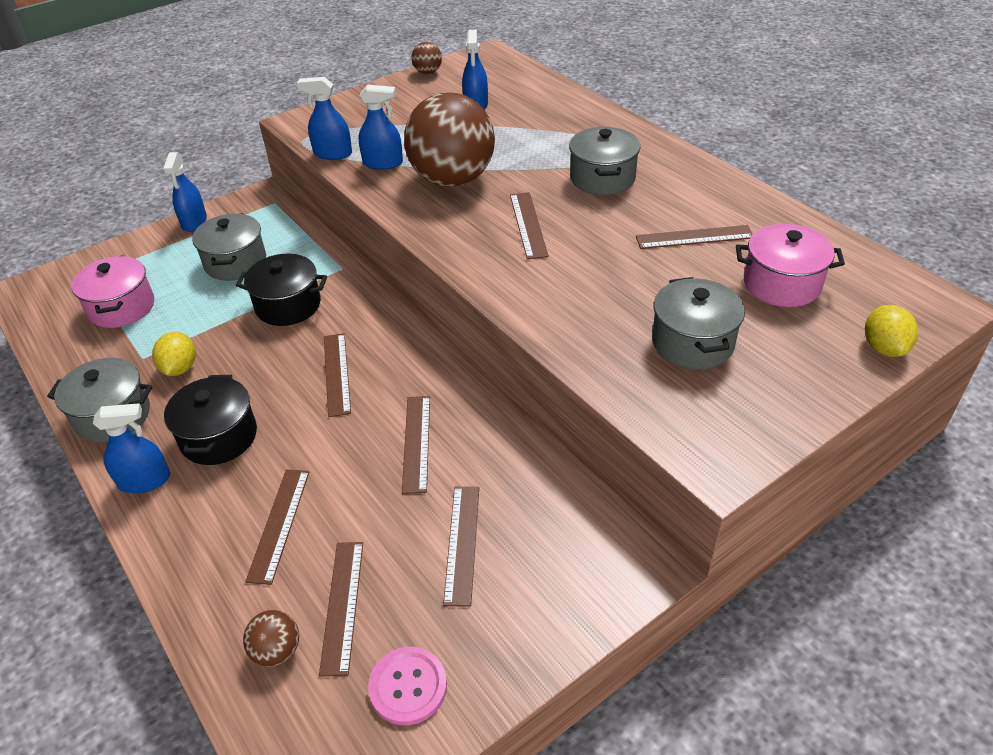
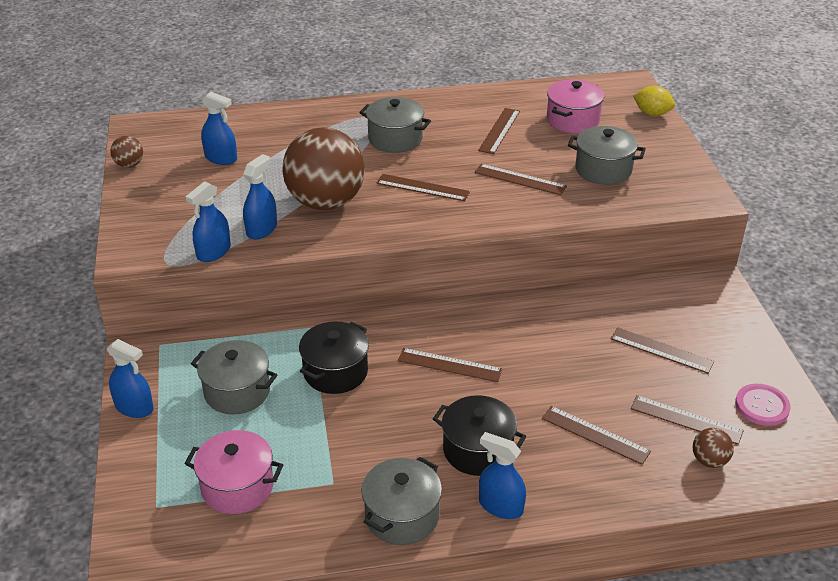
camera: 65 degrees left, 5 degrees down
(144, 480) = (500, 506): blue spray bottle -> blue spray bottle turned 75 degrees counterclockwise
(180, 368) = (368, 459): yellow lemon -> none
(416, 443) = (556, 344): brown ruler -> brown ruler (520, 179)

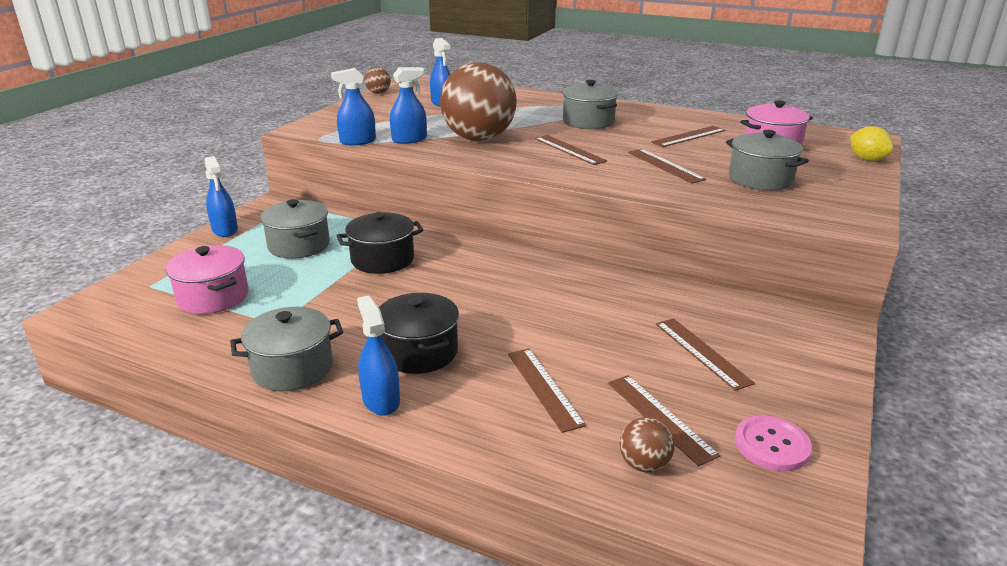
camera: 35 degrees right, 10 degrees down
(449, 365) = (478, 288): brown ruler -> none

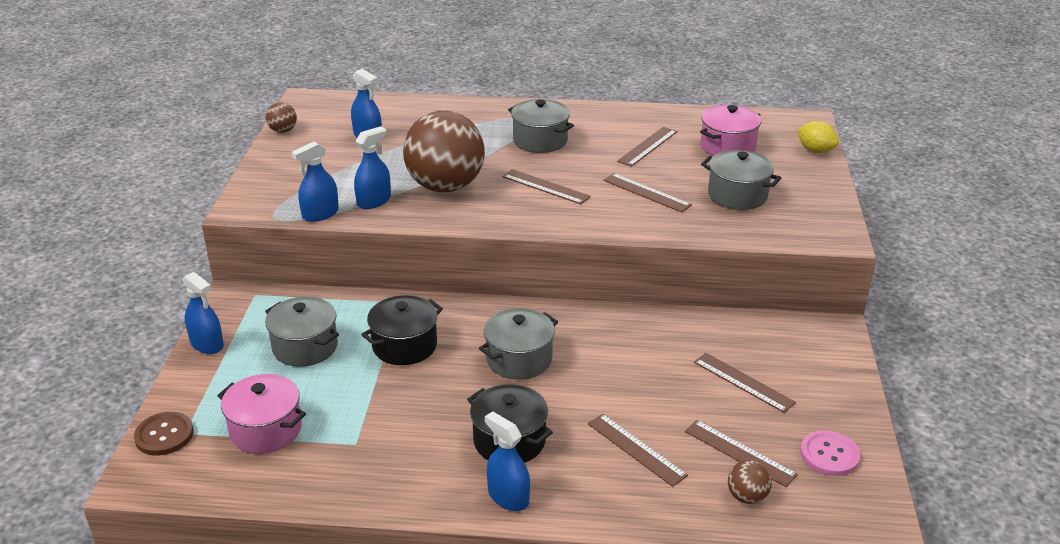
camera: 20 degrees left, 5 degrees up
(132, 284) = (164, 435): none -> brown button
(292, 368) = (407, 486): grey pot -> grey pot (519, 359)

